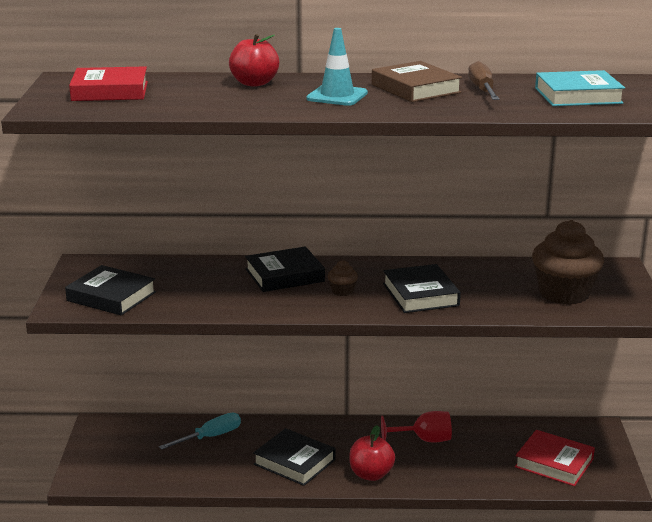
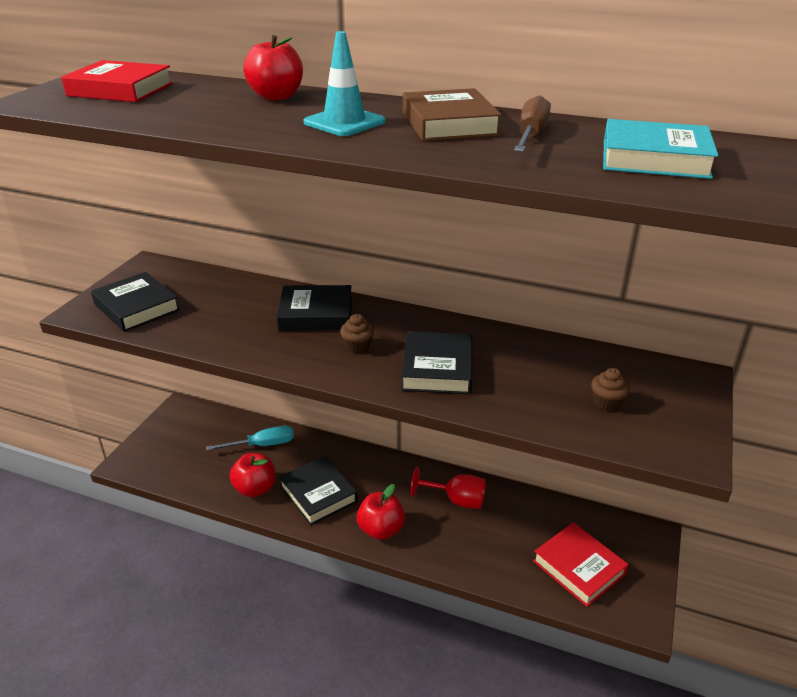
camera: 20 degrees right, 10 degrees up
(230, 471) = (255, 489): none -> red apple
(564, 293) = (607, 403): brown cupcake -> brown cupcake, size x0.43

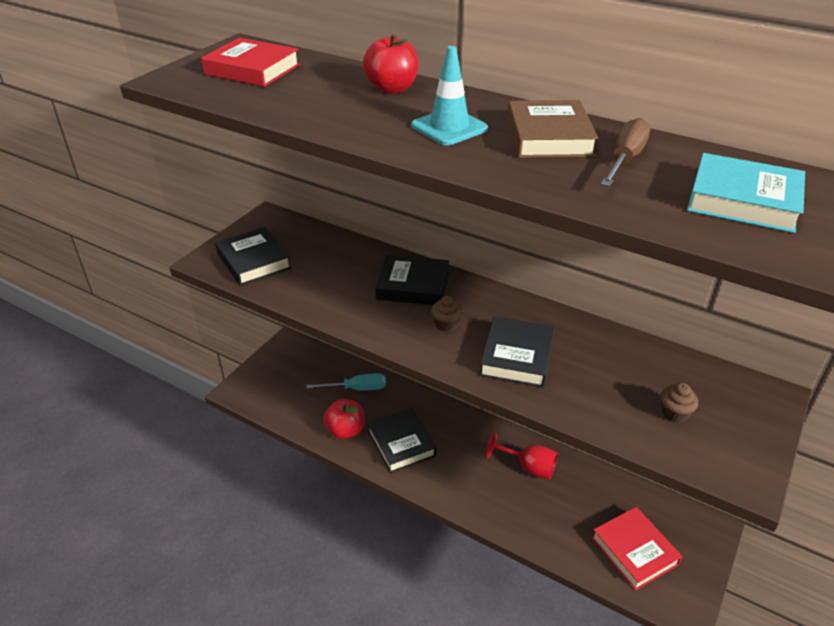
camera: 10 degrees right, 5 degrees up
(381, 529) = (454, 486): red apple -> none

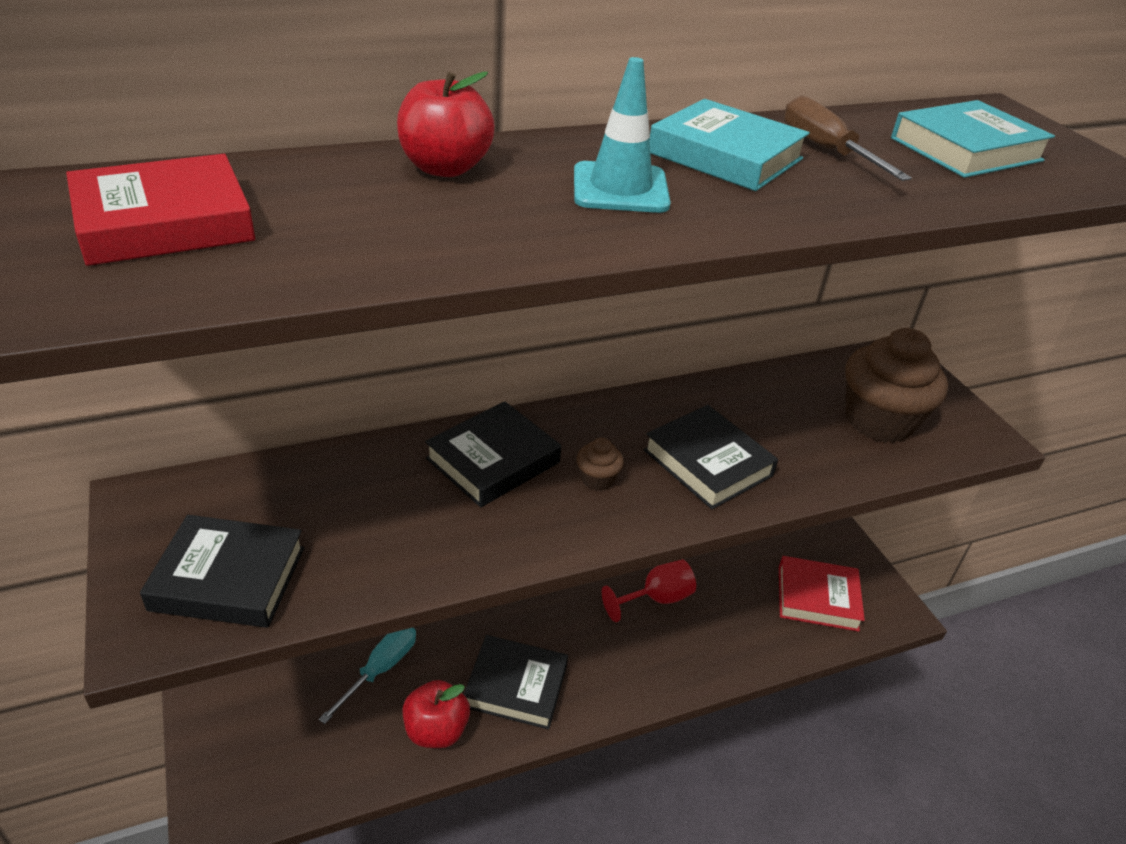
camera: 55 degrees left, 0 degrees up
(548, 137) = (725, 156): brown book -> turquoise book
(674, 413) = (879, 421): brown cupcake -> brown cupcake, size x2.31

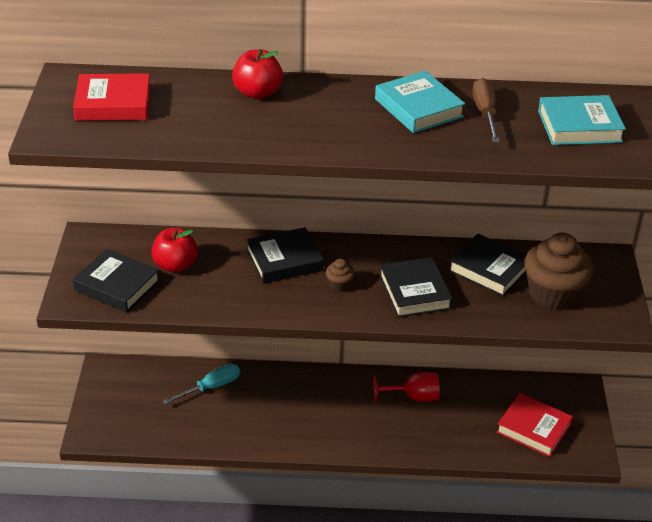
camera: 25 degrees right, 0 degrees up
(436, 730) = (229, 429): red apple -> red apple (175, 265)
(516, 686) = (290, 420): black book -> black book (489, 270)
(620, 188) = (339, 119): turquoise traffic cone -> none

